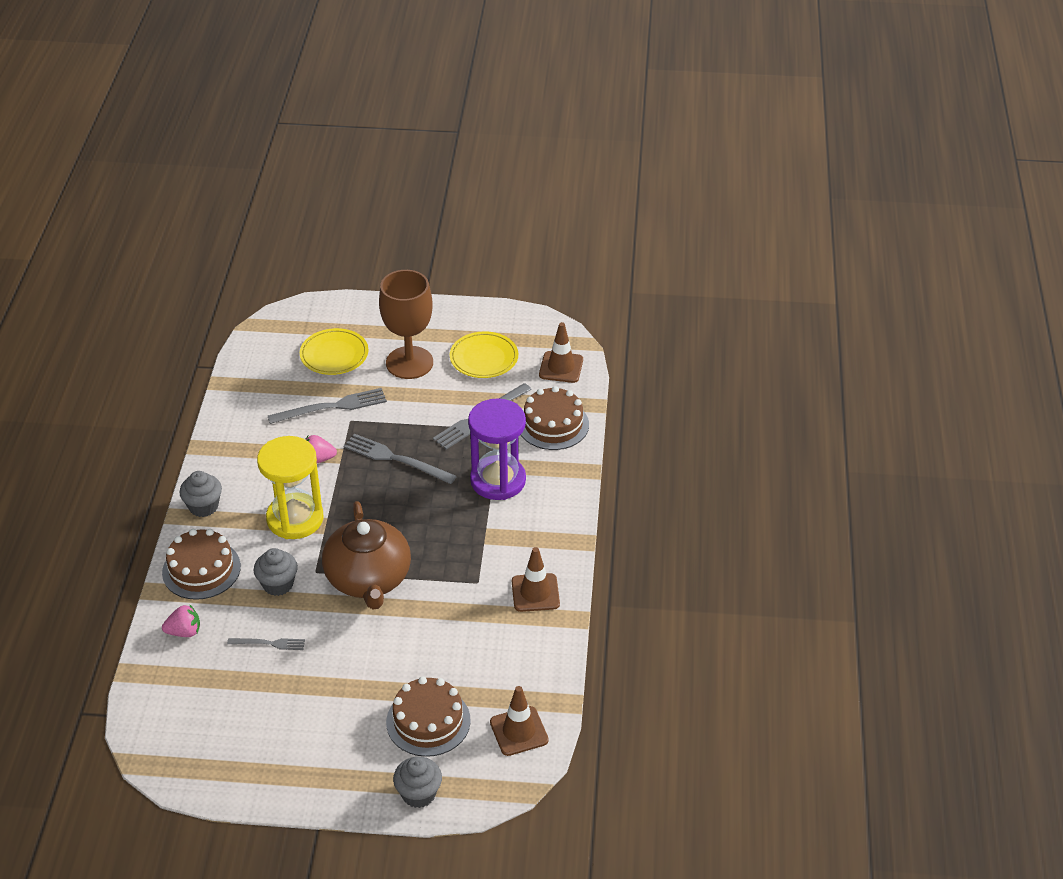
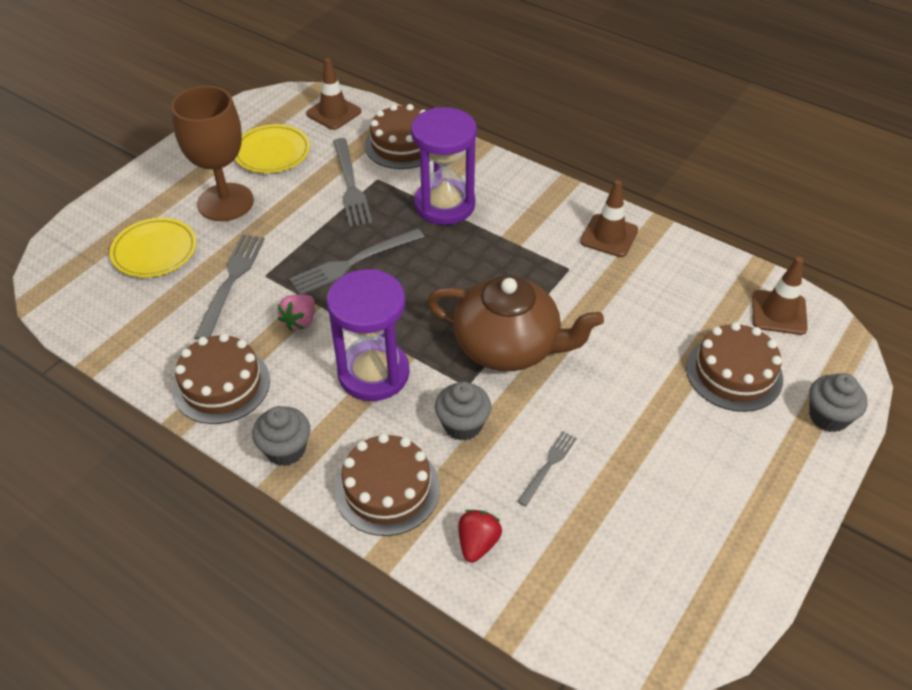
camera: 60 degrees left, 5 degrees up
(184, 632) = (478, 543): pink strawberry -> red strawberry
(237, 450) = (221, 385): none -> brown cake
(295, 519) = (373, 373): yellow hourglass -> purple hourglass

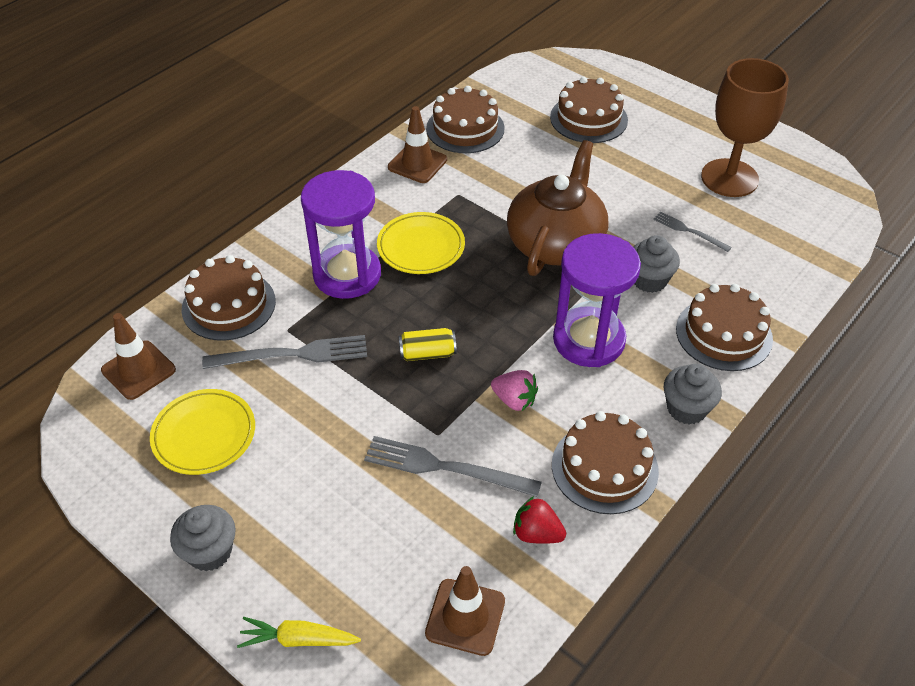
camera: 85 degrees left, 0 degrees up
(97, 220) = (298, 639): none -> yellow carrot
(154, 251) = (377, 557): yellow plate -> yellow plate (421, 247)
(225, 202) = (295, 482): brown goblet -> brown goblet (729, 178)
(353, 262) = (427, 353): grey fork -> yellow can
(478, 543) = (770, 279): red strawberry -> red strawberry (536, 533)
(678, 267) = (465, 128): none -> brown cake
(778, 312) = (524, 85): brown traffic cone -> brown traffic cone (465, 617)
(828, 417) = (631, 82): grey cupcake -> grey cupcake (210, 551)

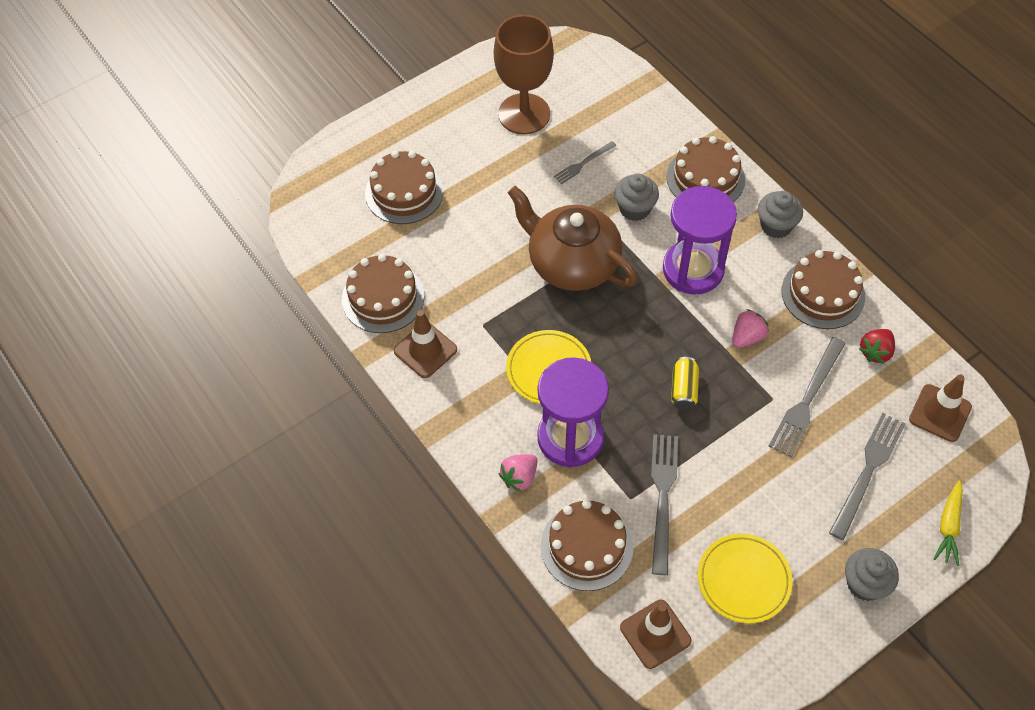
camera: 75 degrees left, 10 degrees up
(296, 247) = (519, 477): none -> pink strawberry
(360, 541) = (868, 471): none -> grey fork

